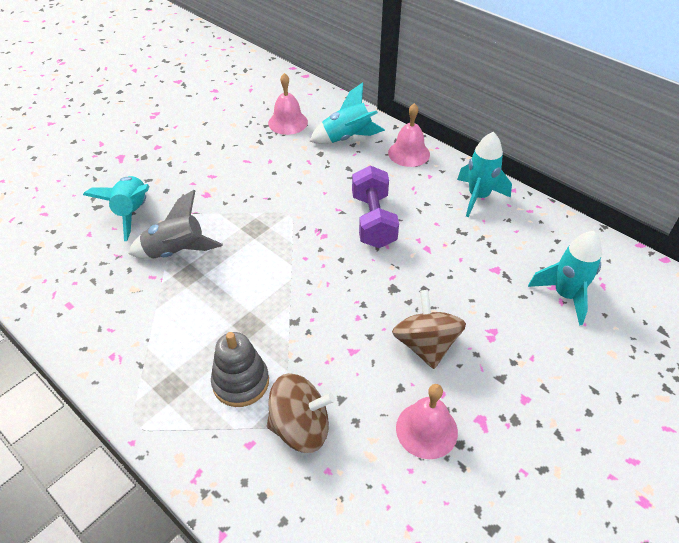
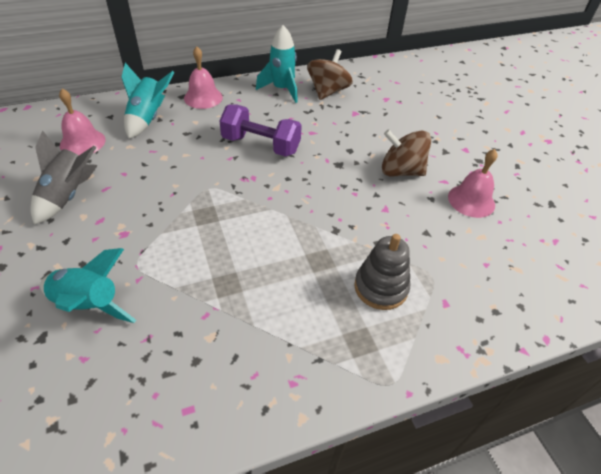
camera: 65 degrees left, 0 degrees up
(176, 252) = (186, 284): grey rocket -> grey rocket (68, 196)
(300, 427) = (442, 265): brown spinning top -> brown spinning top (327, 91)
(565, 295) = (395, 98): turquoise rocket -> none

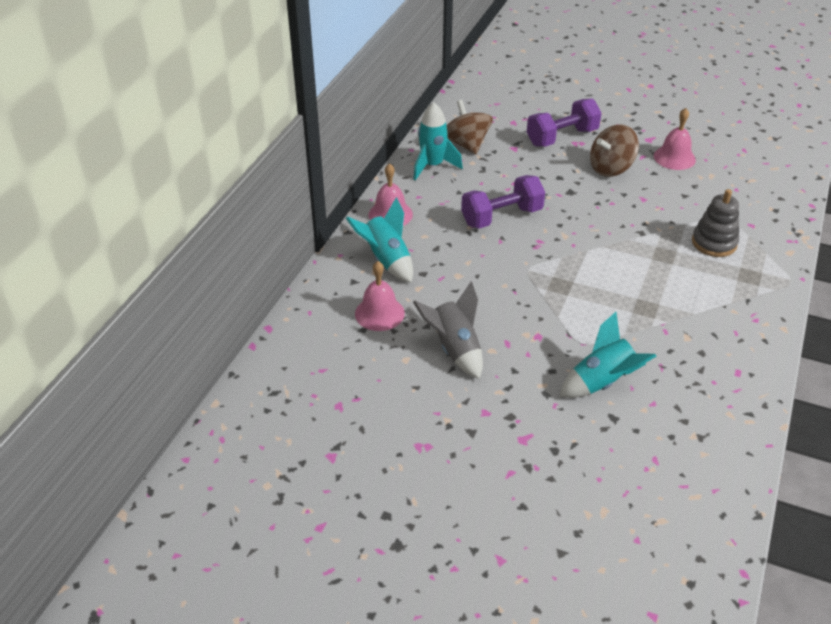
camera: 45 degrees left, 5 degrees down
(403, 128) = (562, 137): none -> purple dumbbell

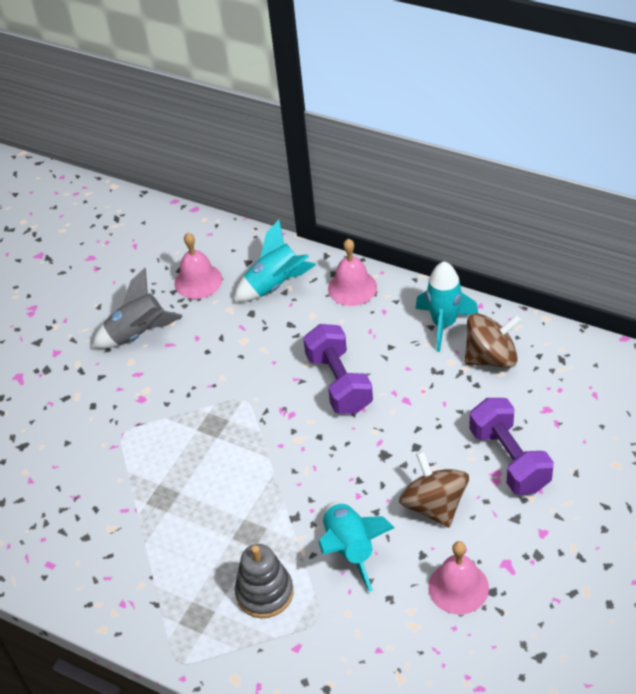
camera: 100 degrees right, 5 degrees up
(602, 382) = (67, 443): turquoise rocket -> turquoise rocket (350, 549)

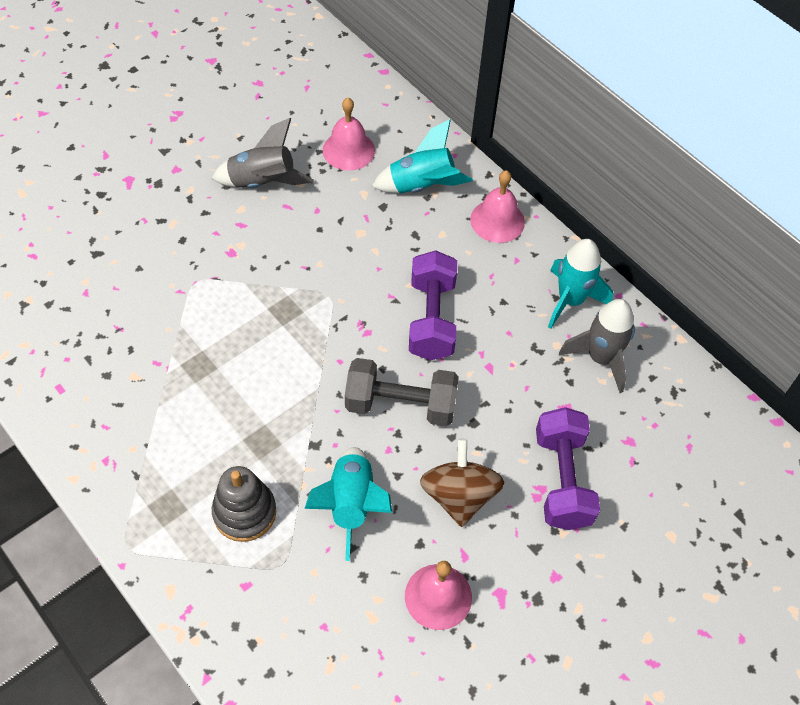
camera: 15 degrees right, 10 degrees up
(349, 457) = (400, 404): none -> grey dumbbell
(491, 358) = (600, 358): brown spinning top -> grey rocket

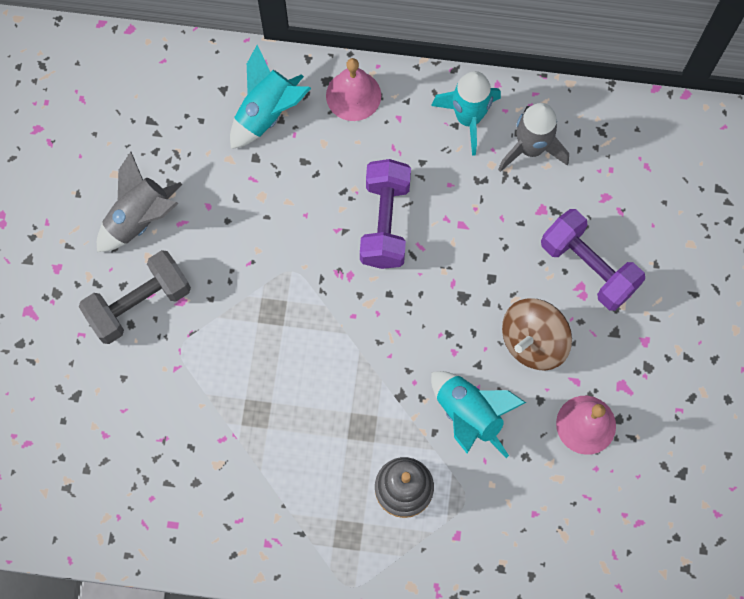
camera: 40 degrees left, 15 degrees up
(348, 150) = (177, 130): pink bell -> none
(400, 404) = (429, 310): grey dumbbell -> grey dumbbell (140, 304)
(431, 319) = (385, 222): purple dumbbell -> purple dumbbell turned 45 degrees clockwise
(459, 495) = (533, 341): brown spinning top -> brown spinning top turned 90 degrees counterclockwise

